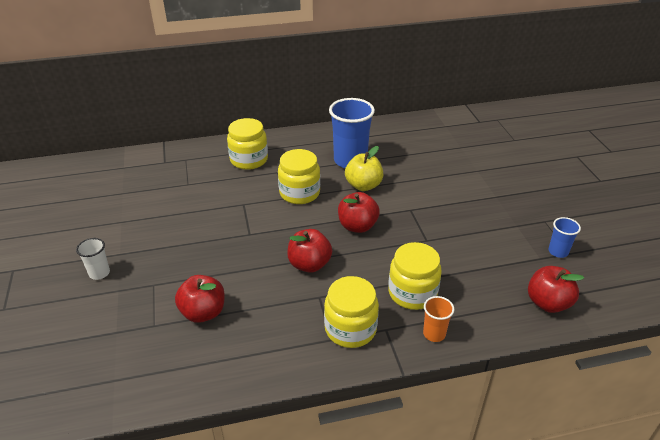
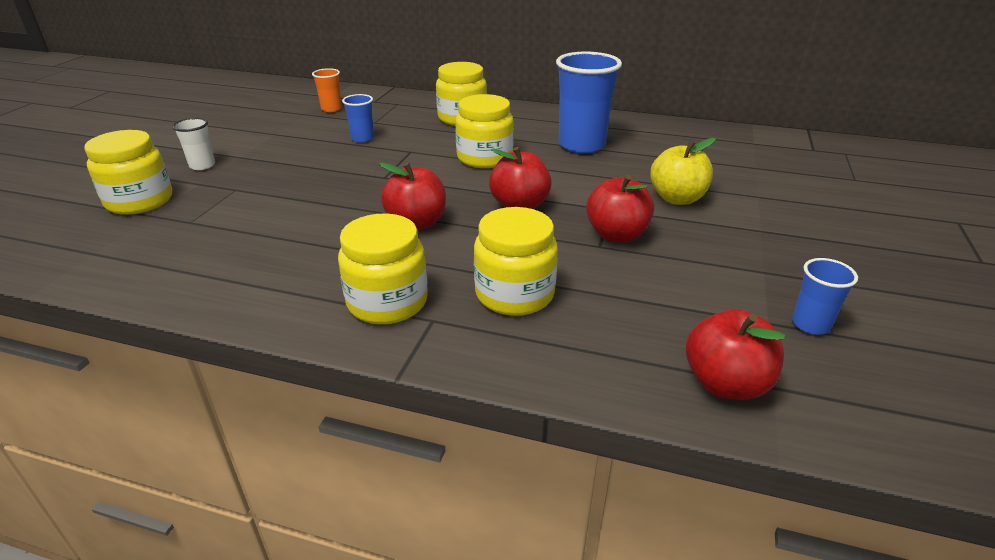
camera: 30 degrees right, 5 degrees down
(91, 324) = (140, 201): none -> yellow jar
(196, 203) = (362, 138): none -> blue cup
(203, 312) = (249, 227): red apple -> red apple (616, 235)
(363, 185) = (572, 171): yellow apple -> yellow apple (677, 198)
(434, 334) = (493, 351): orange cup -> orange cup (331, 109)

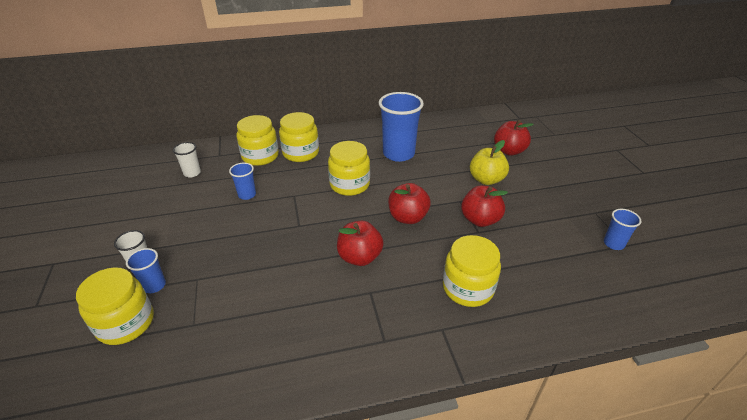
camera: 30 degrees left, 5 degrees up
(195, 182) = (154, 285): none -> blue cup
(331, 109) = (192, 173): orange cup -> white cup
(387, 302) = (404, 329): yellow jar -> yellow jar (260, 156)
(725, 384) = (611, 299): red apple -> red apple (509, 151)

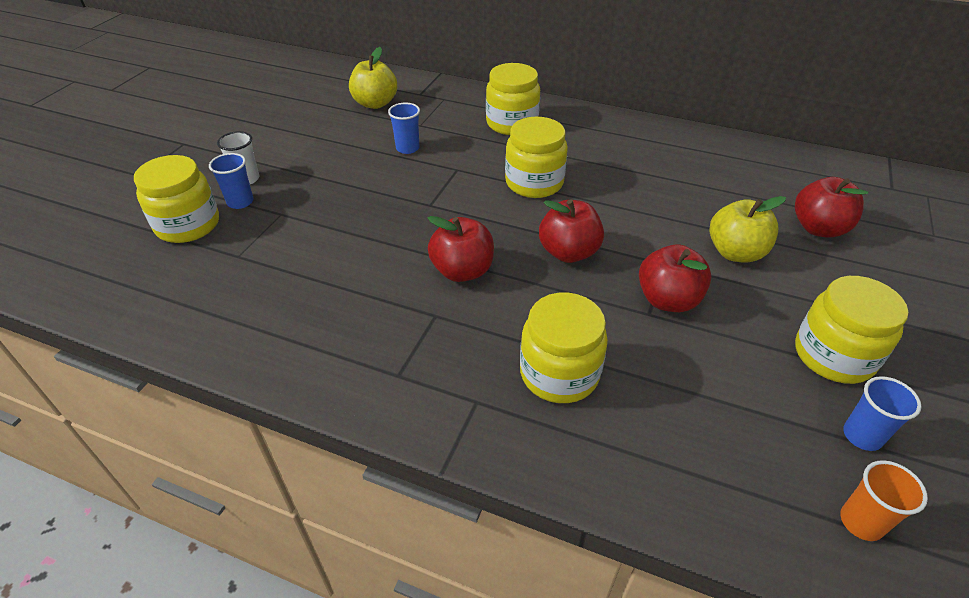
camera: 35 degrees right, 5 degrees up
(192, 173) = (375, 103): white cup -> yellow apple
(260, 156) = (462, 111): yellow jar -> yellow jar (833, 355)
(398, 154) = (638, 169): blue cup -> none
(648, 283) = (861, 522): none -> orange cup

